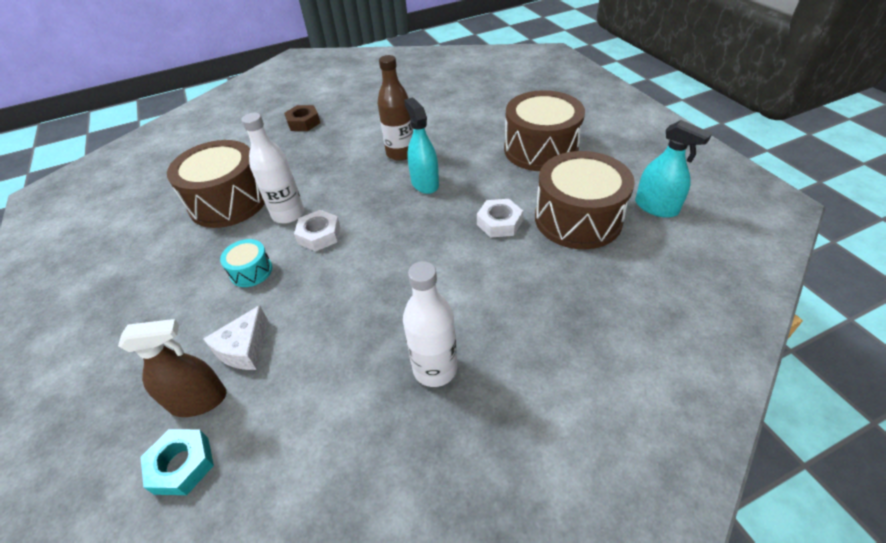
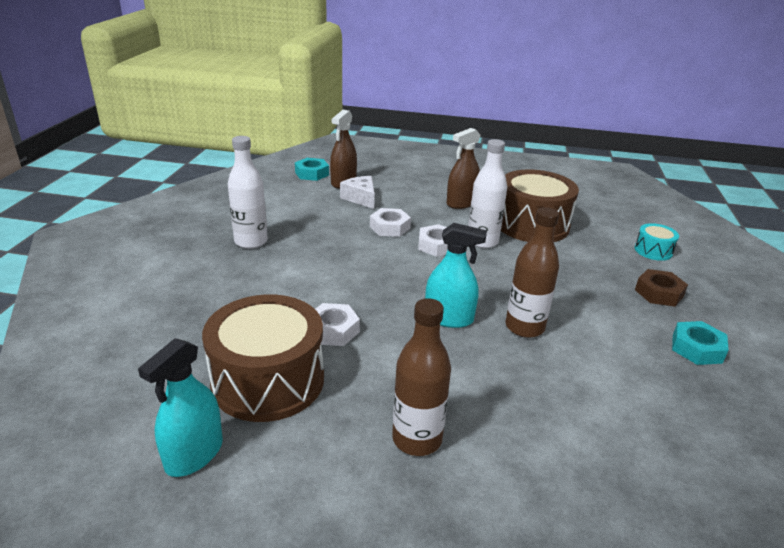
camera: 120 degrees right, 15 degrees down
(204, 262) = (461, 203): none -> brown spray bottle
(251, 271) = (429, 214): turquoise drum -> turquoise drum (653, 251)
(306, 282) = (390, 227): none -> white nut
(359, 101) = (697, 348): none -> turquoise nut
(540, 149) = (417, 439): brown drum -> brown bottle
(656, 207) = (194, 454): turquoise spray bottle -> turquoise spray bottle turned 45 degrees counterclockwise

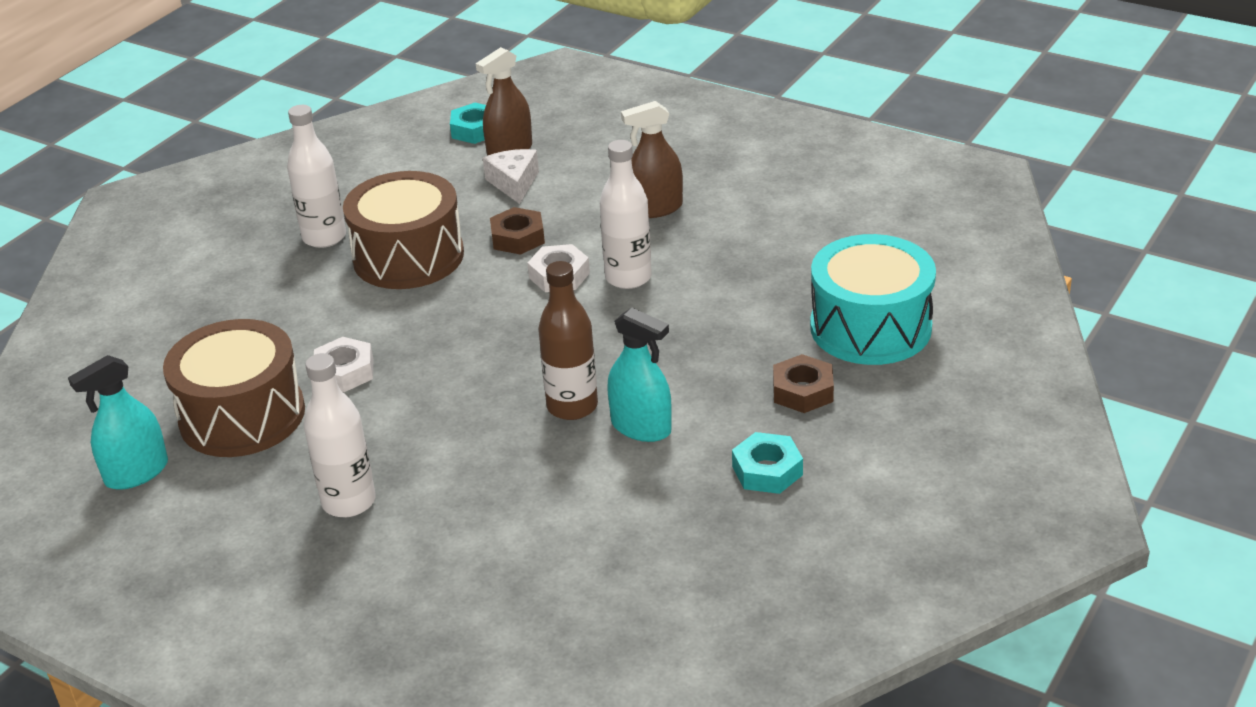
camera: 25 degrees right, 5 degrees up
(390, 227) = (518, 238): white nut -> brown nut
(417, 439) = (349, 502): brown bottle -> white bottle
(448, 318) = (489, 380): turquoise spray bottle -> turquoise spray bottle (641, 427)
(532, 225) = (727, 259): brown drum -> brown drum (408, 256)
(653, 251) = (870, 327): turquoise drum -> turquoise drum, size x2.15

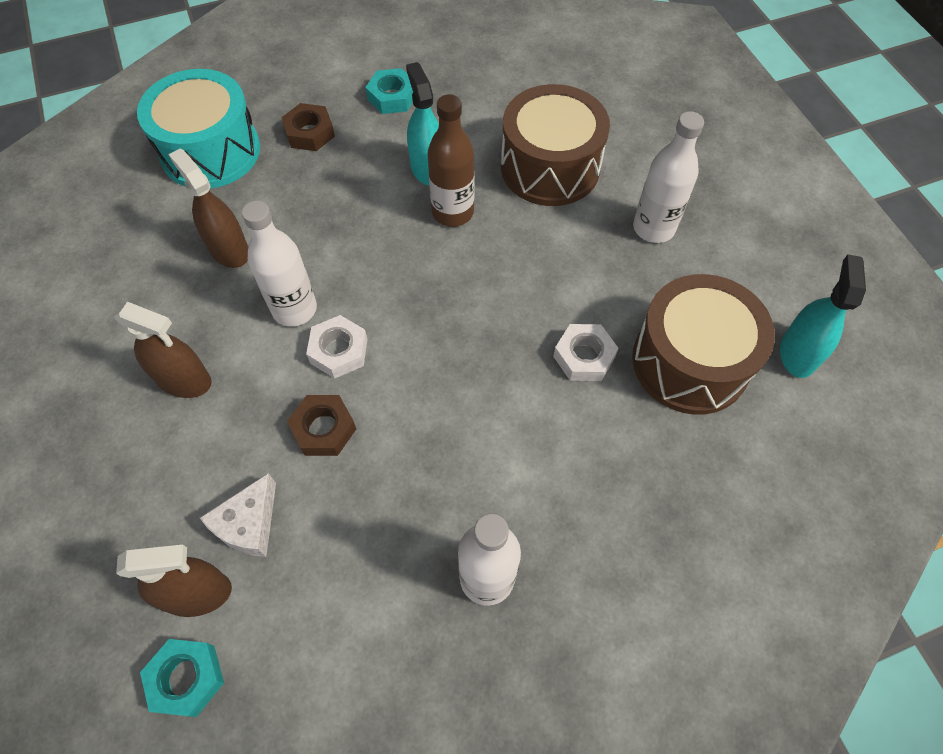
camera: 145 degrees left, 25 degrees up
(136, 473) = (798, 353): turquoise spray bottle -> turquoise spray bottle turned 75 degrees counterclockwise
(408, 256) = (433, 477): brown drum -> brown drum (550, 167)
(738, 280) = (229, 250): none -> brown spray bottle

